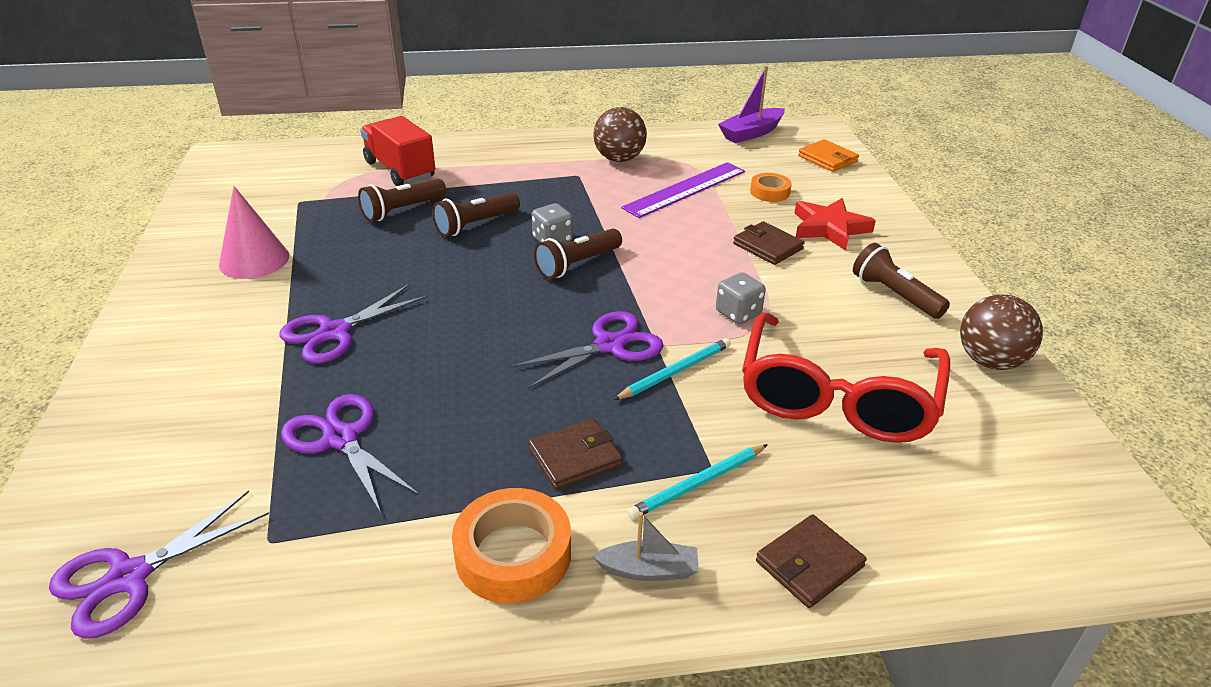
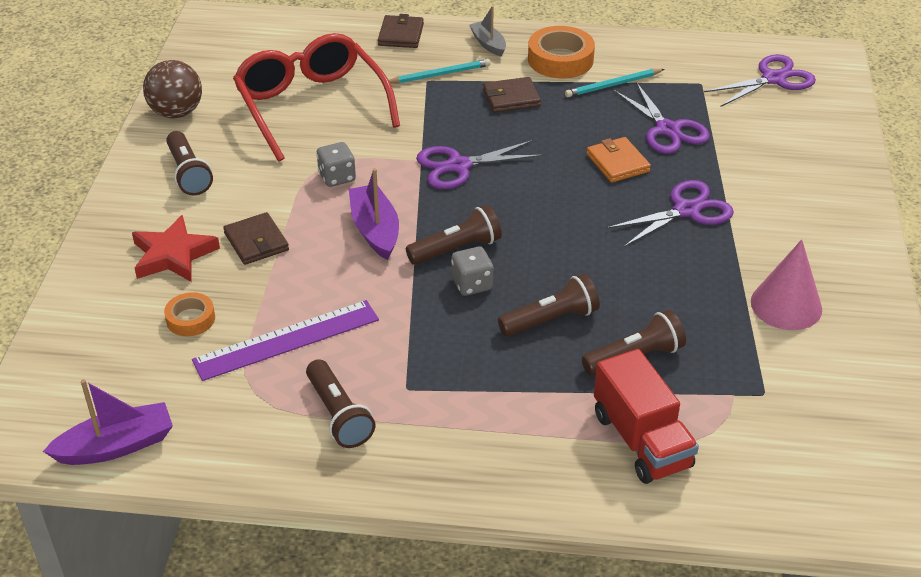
camera: 165 degrees left, 5 degrees up
(619, 159) = (338, 415): brown ball -> brown flashlight
(648, 570) = (488, 44): grey boat -> grey boat turned 45 degrees clockwise
(664, 269) = (375, 230): none -> purple boat
(675, 372) = (417, 139): turquoise pencil -> turquoise pencil (613, 85)
(809, 564) = (401, 35): brown wallet -> brown wallet turned 60 degrees counterclockwise
(827, 159) = (64, 369): orange wallet -> orange wallet (617, 163)
(837, 396) = (312, 107): red glasses -> red glasses turned 60 degrees counterclockwise

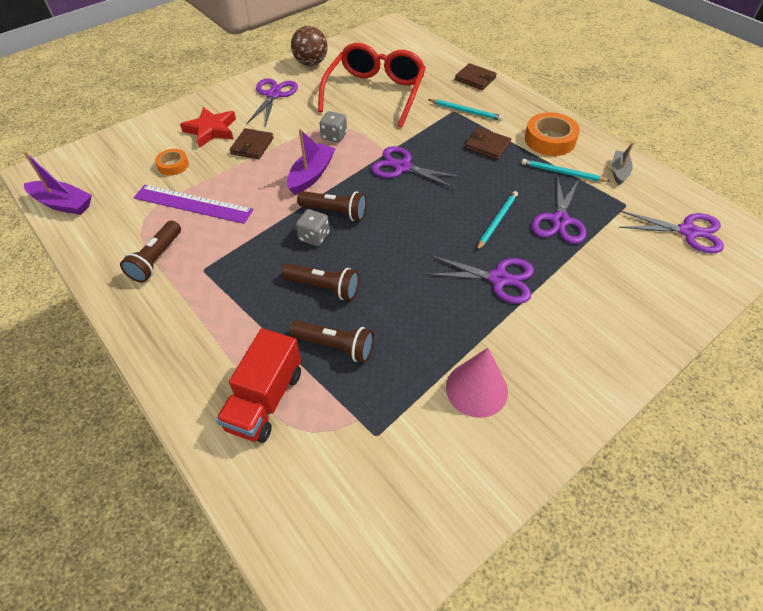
camera: 45 degrees right, 10 degrees up
(188, 174) = (273, 95): brown flashlight -> purple scissors
(401, 35) = (475, 79): brown wallet -> brown wallet turned 75 degrees clockwise
(488, 44) = (518, 108): grey boat -> grey boat (619, 171)
(617, 163) = (497, 221): orange wallet -> turquoise pencil

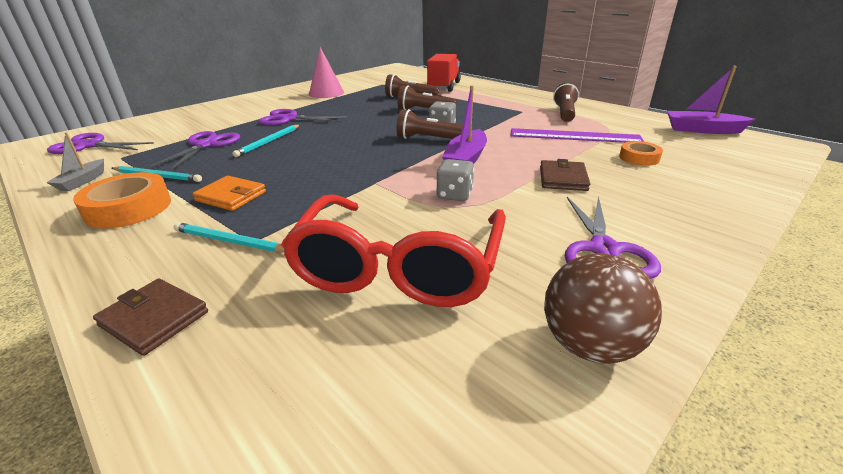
camera: 175 degrees right, 20 degrees down
(211, 130) = (643, 191): red star -> none
(402, 167) = (356, 171): purple scissors -> none
(487, 146) = (231, 196): brown wallet -> orange wallet

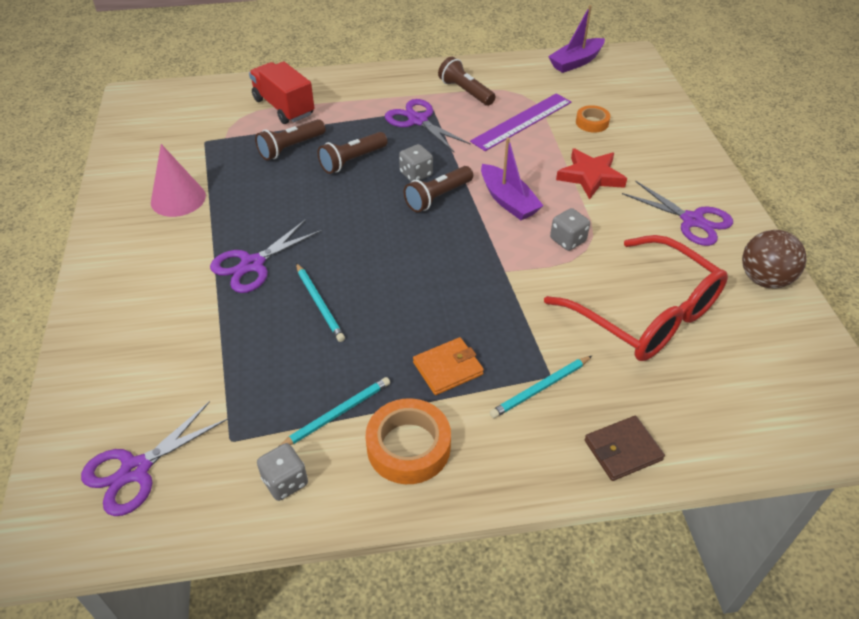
camera: 55 degrees left, 15 degrees up
(83, 181) = (285, 481): grey boat -> grey dice
(206, 145) = (271, 357): purple scissors -> purple scissors (418, 120)
(562, 178) = (590, 176): brown wallet -> red star

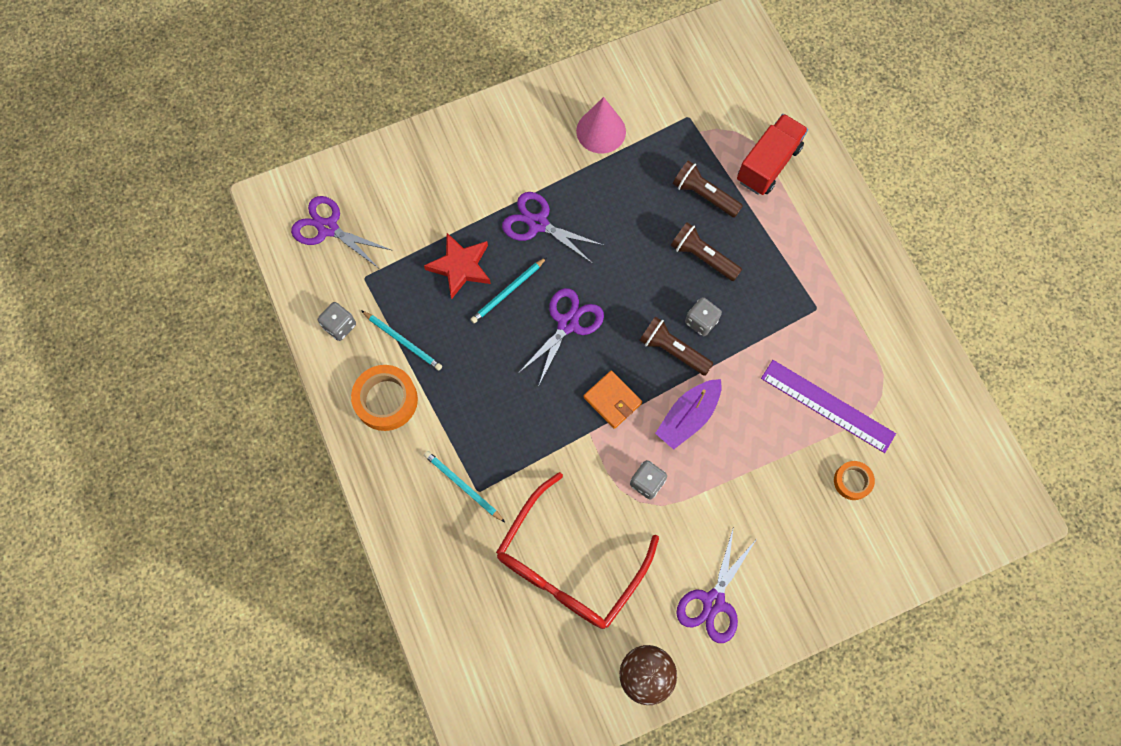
camera: 75 degrees right, 25 degrees up
(418, 120) = (791, 299): purple scissors -> purple scissors (567, 324)
(448, 368) = (465, 410): orange wallet -> orange wallet (612, 400)
(465, 92) = (864, 334): brown flashlight -> none
(576, 62) = (976, 446): purple boat -> none
(590, 176) = (753, 492): red star -> red star (460, 267)
(623, 450) = (418, 558): brown wallet -> none

